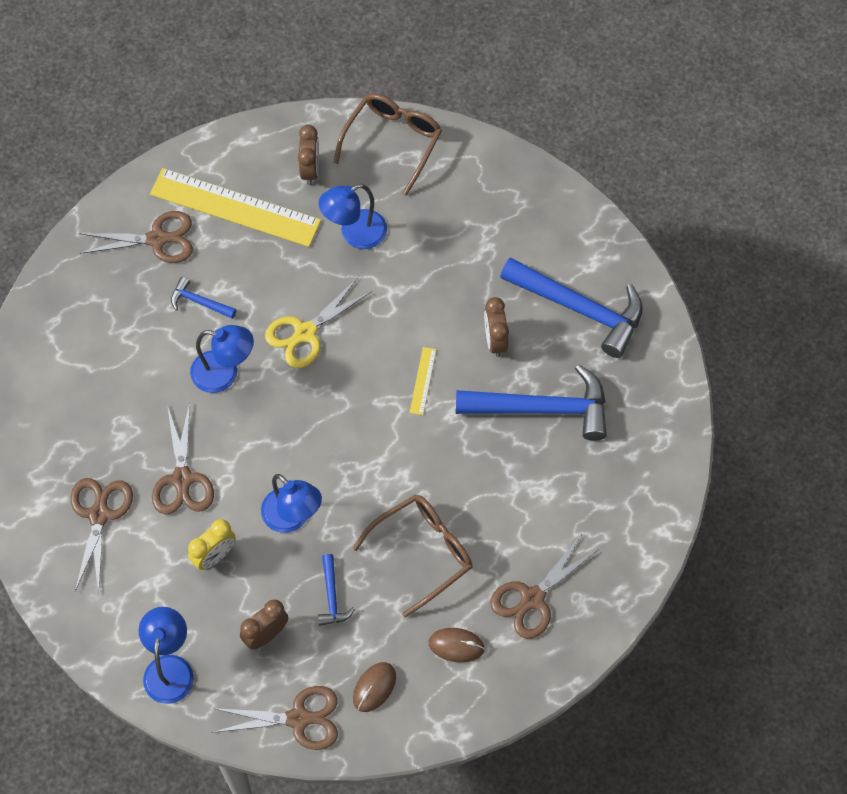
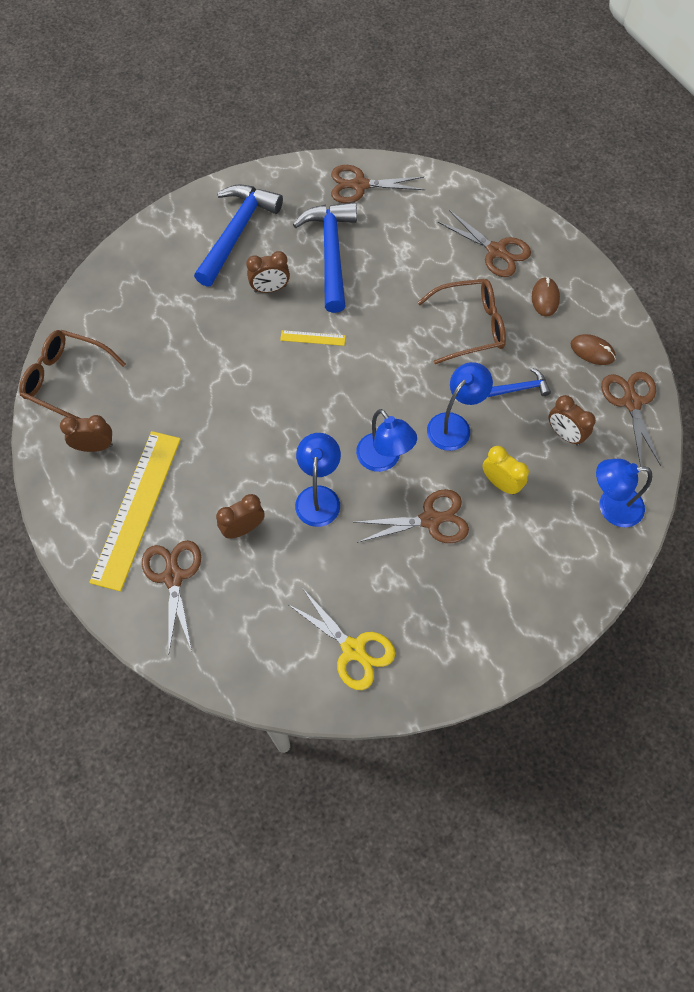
camera: 95 degrees left, 0 degrees up
(99, 515) = (477, 589): brown scissors -> brown scissors (360, 185)
(199, 302) = (243, 528): blue hammer -> brown clock
(305, 333) = (271, 433): yellow scissors -> yellow scissors (353, 649)
(354, 234) = (166, 402): blue lamp -> blue lamp (384, 460)
(423, 552) = (470, 326): brown glasses -> brown glasses turned 120 degrees clockwise

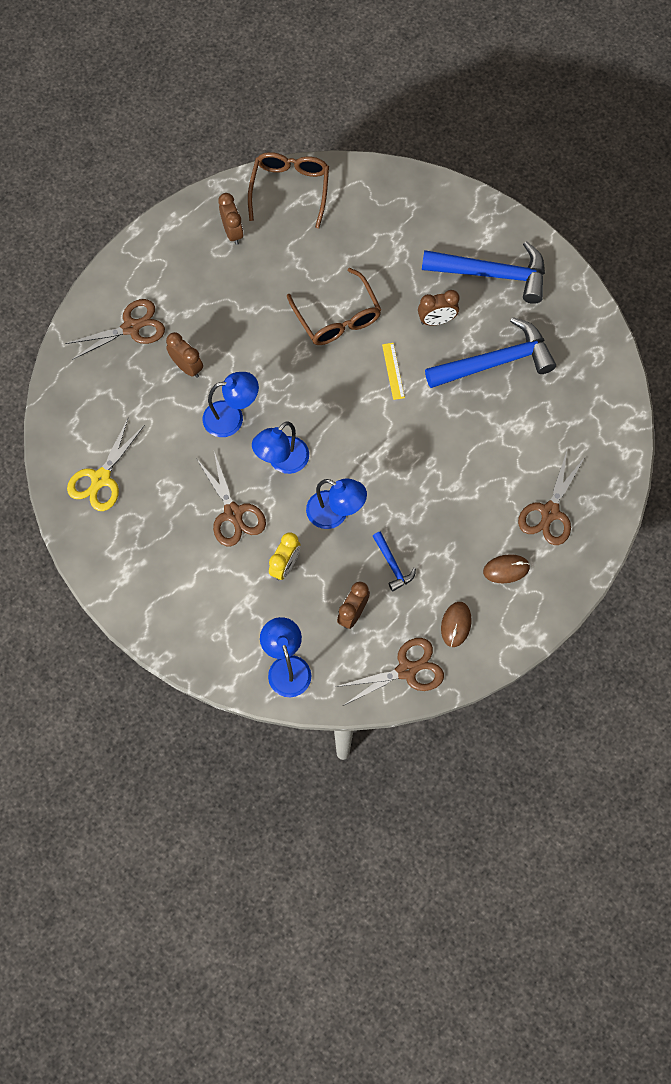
camera: 75 degrees right, 5 degrees up
(136, 508) = (184, 282): yellow ruler -> none
(270, 289) = (436, 320): brown clock -> brown clock turned 75 degrees counterclockwise
(360, 185) = (589, 367): brown scissors -> none
(470, 326) = (449, 506): brown glasses -> brown glasses (337, 317)

